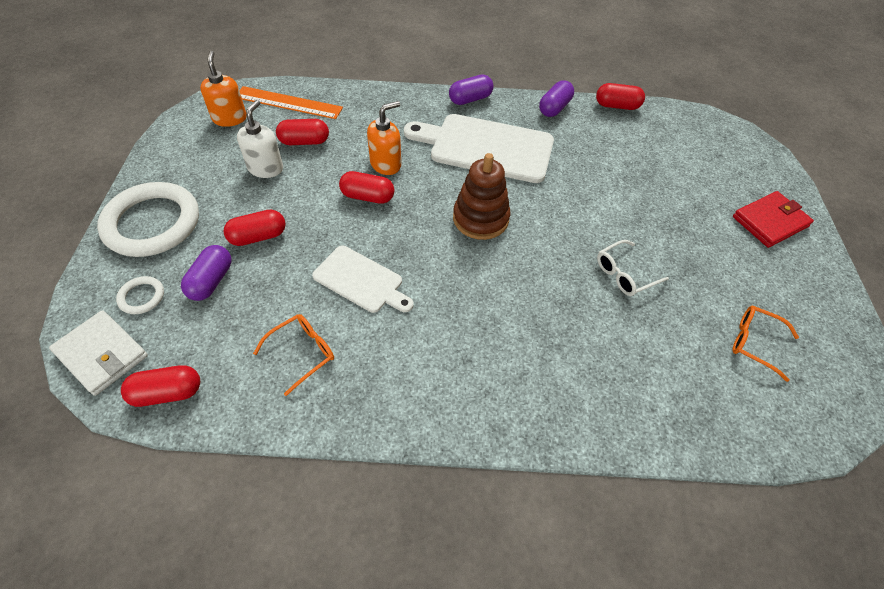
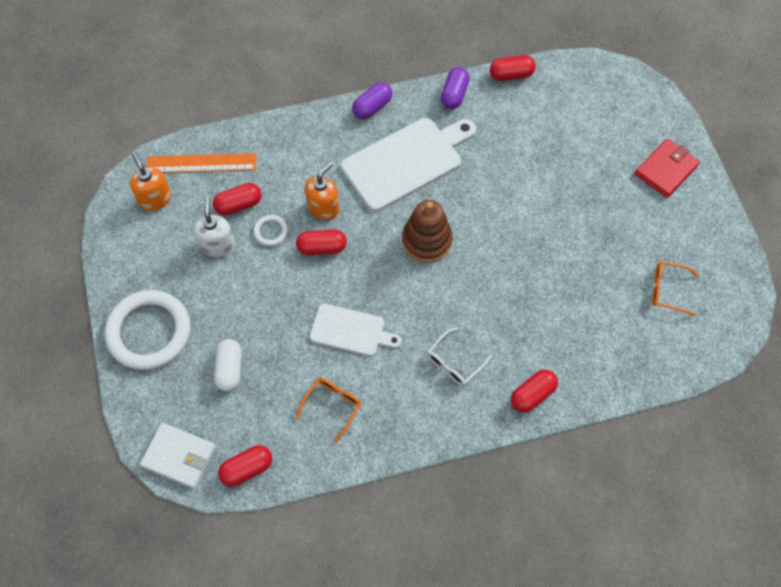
camera: 15 degrees left, 10 degrees up
(142, 297) = (181, 400): white ring -> white ring (271, 231)
(211, 281) = (229, 369): purple capsule -> white capsule
(258, 236) = (247, 316): red capsule -> red capsule (532, 395)
(486, 147) = (406, 161): white cutting board -> white cutting board turned 150 degrees clockwise
(624, 274) = (558, 259): white glasses -> white glasses (454, 362)

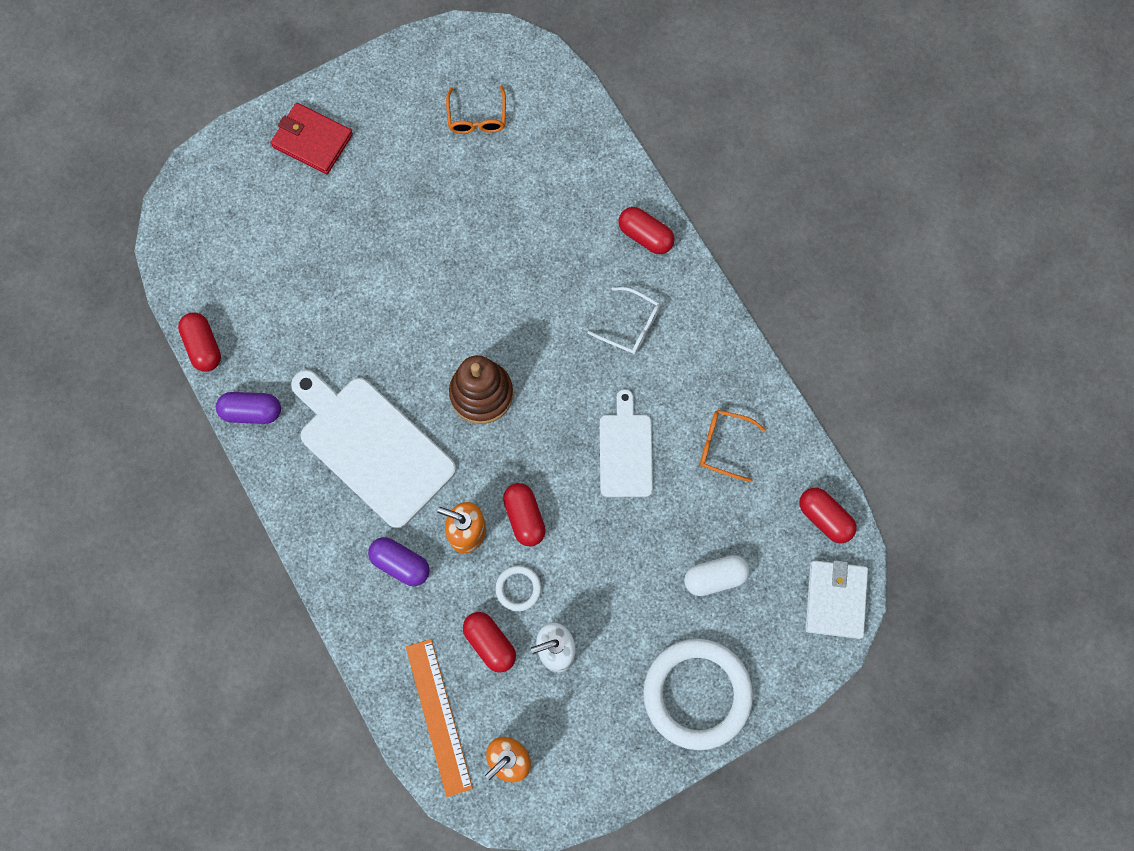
camera: 105 degrees left, 10 degrees up
(372, 107) = (295, 513): purple capsule -> purple capsule (400, 564)

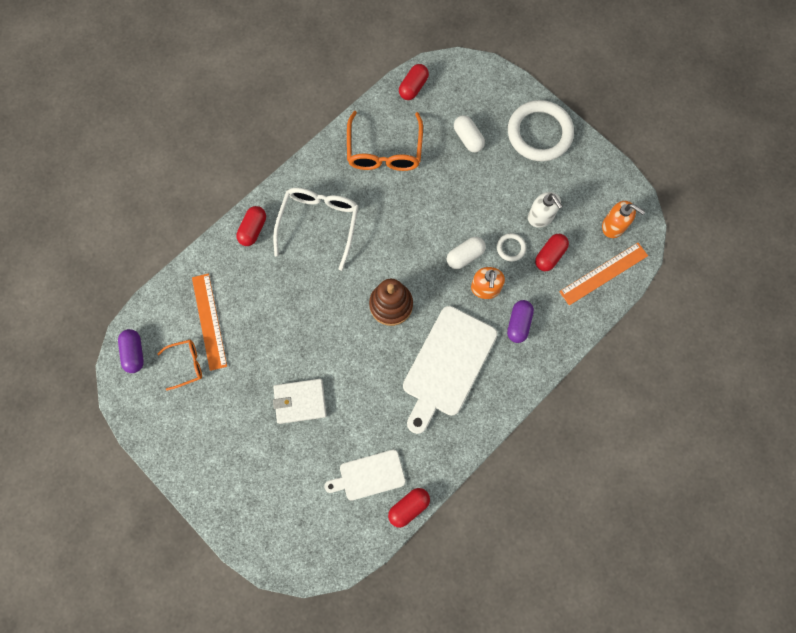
camera: 105 degrees left, 0 degrees up
(252, 411) = (446, 455): purple capsule -> purple capsule (134, 353)
(312, 140) = (229, 480): red wallet -> none
(524, 517) = (465, 256): red capsule -> white capsule
(527, 155) = (209, 321): none -> orange ruler
(625, 451) = (404, 207): white cutting board -> white cutting board (369, 475)
(631, 326) = (319, 223): white glasses -> white glasses, size x1.84
(723, 445) = (384, 151): orange glasses -> orange glasses, size x1.84
(835, 600) = (460, 72): white wallet -> white wallet (300, 401)

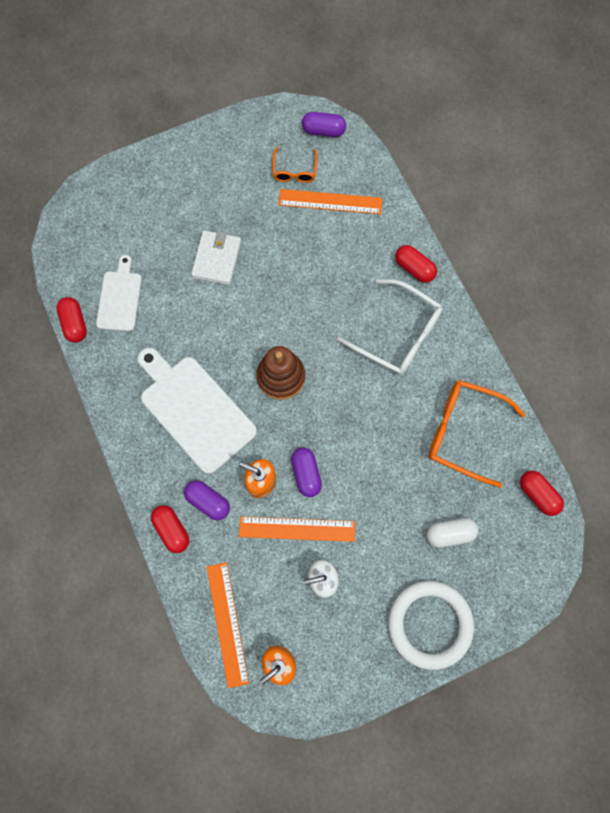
camera: 110 degrees right, 0 degrees up
(465, 256) = (306, 474): white capsule -> purple capsule
(511, 248) = (297, 529): white ring -> orange ruler
(549, 255) = (271, 569): red capsule -> red capsule (172, 530)

